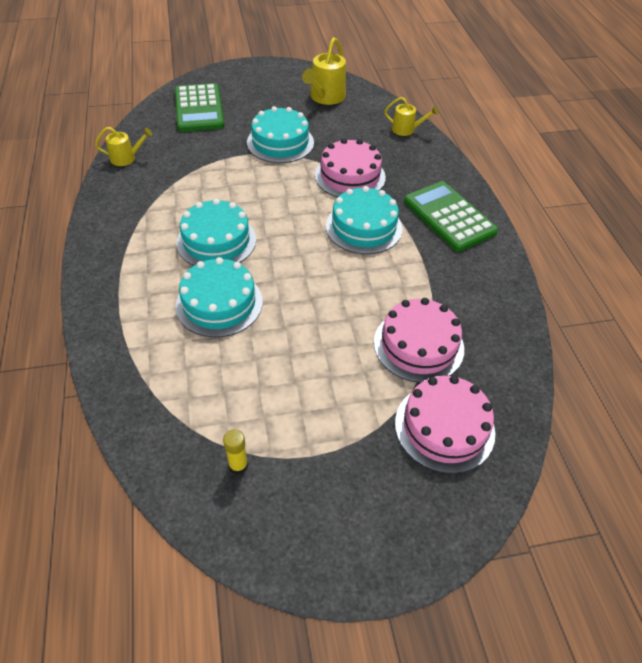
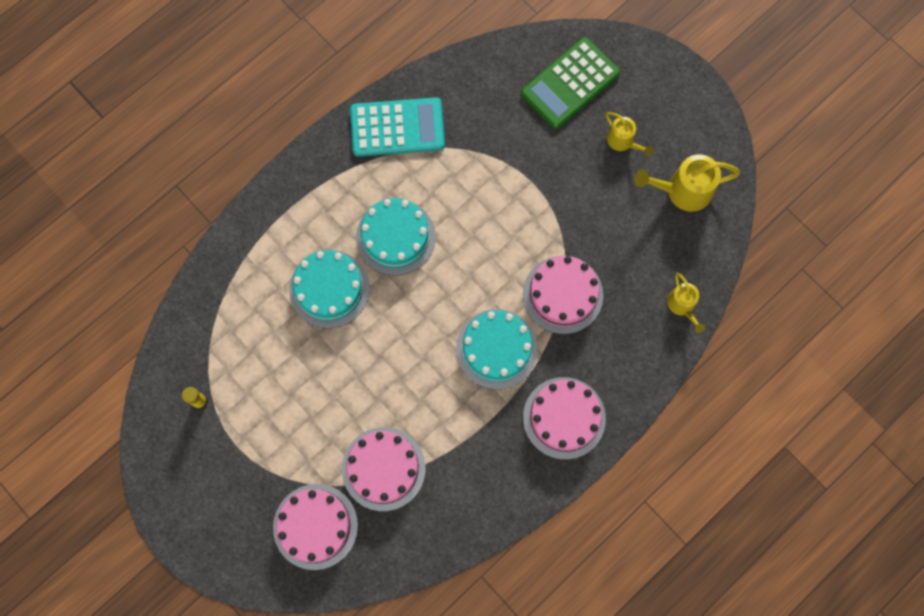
camera: 60 degrees right, 25 degrees up
(126, 158) = (448, 80): yellow watering can -> yellow watering can (623, 141)
(129, 199) = (397, 127): none -> turquoise calculator
(280, 142) = (570, 197): turquoise cake -> none
(449, 217) = (564, 418): green calculator -> pink cake

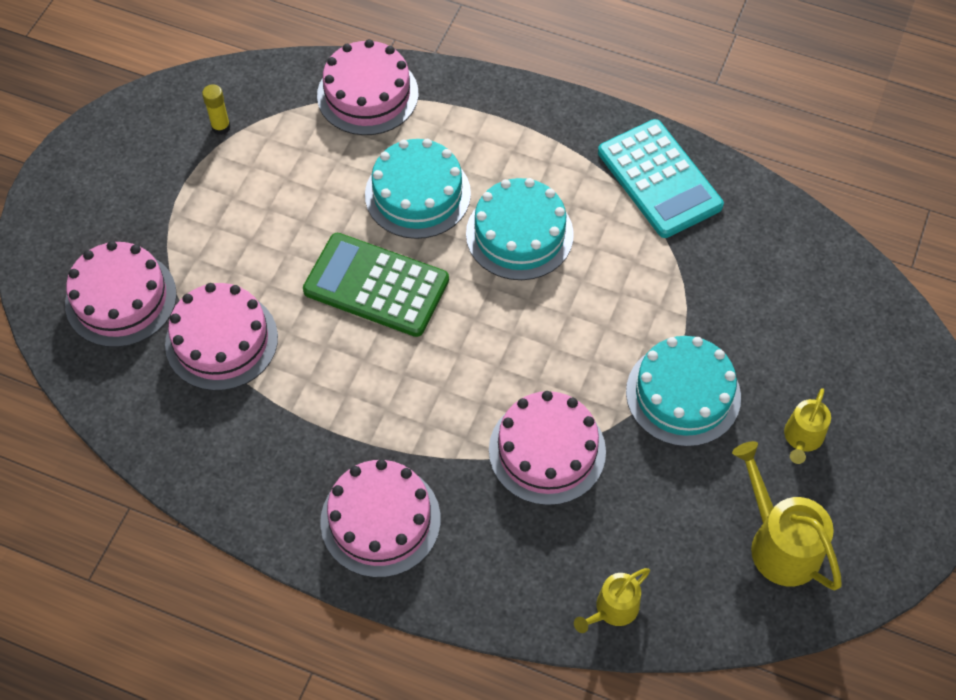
camera: 65 degrees right, 15 degrees down
(225, 286) = (367, 94): none -> pink cake
(496, 349) = (434, 402): turquoise cake -> turquoise cake (683, 394)
(570, 84) = (841, 342): green calculator -> green calculator (376, 286)

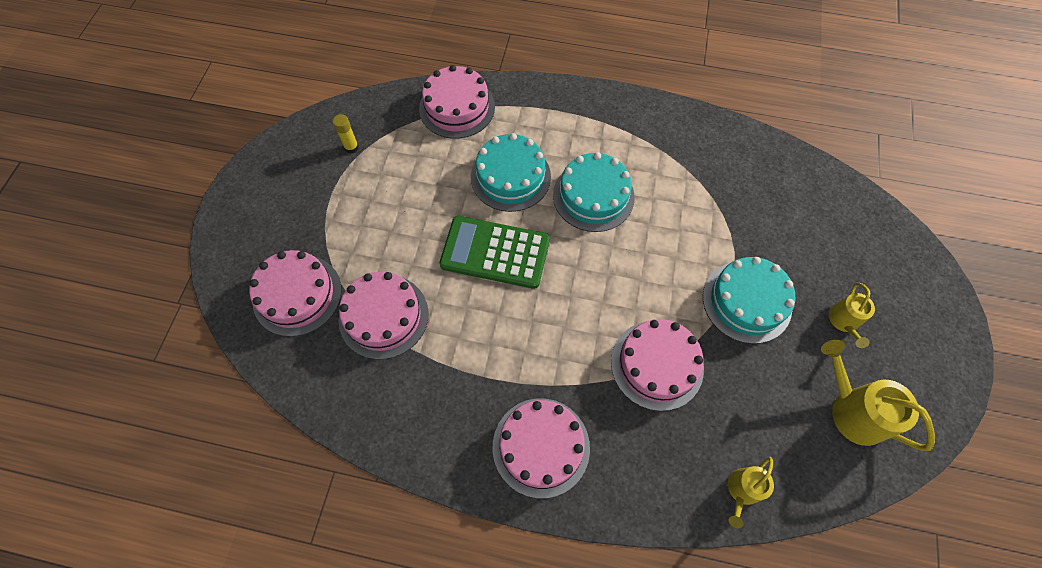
camera: 10 degrees left, 5 degrees up
(659, 179) = (684, 139): turquoise calculator -> none

